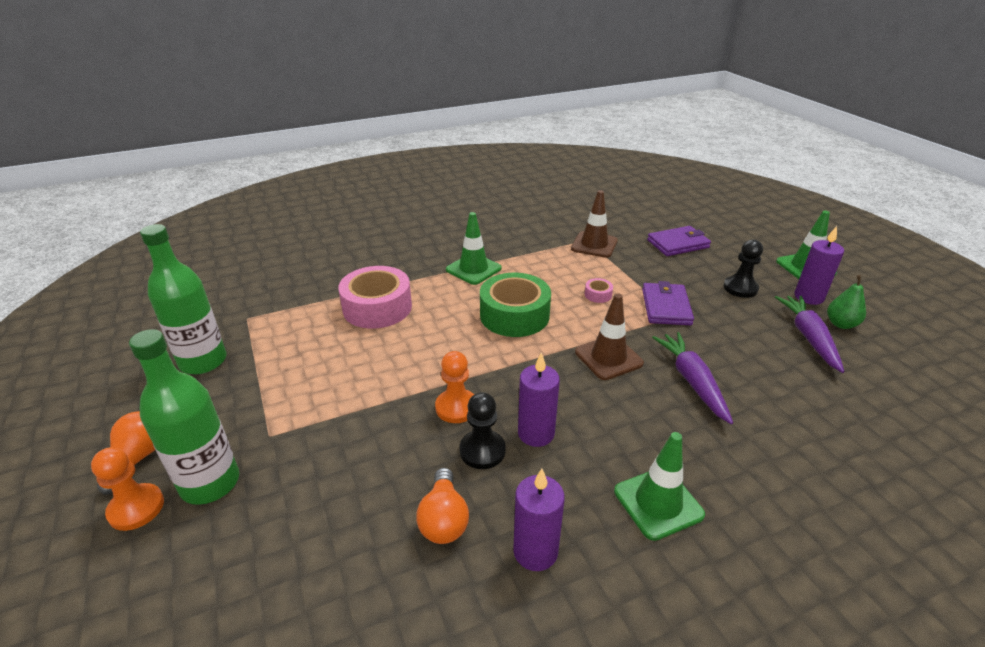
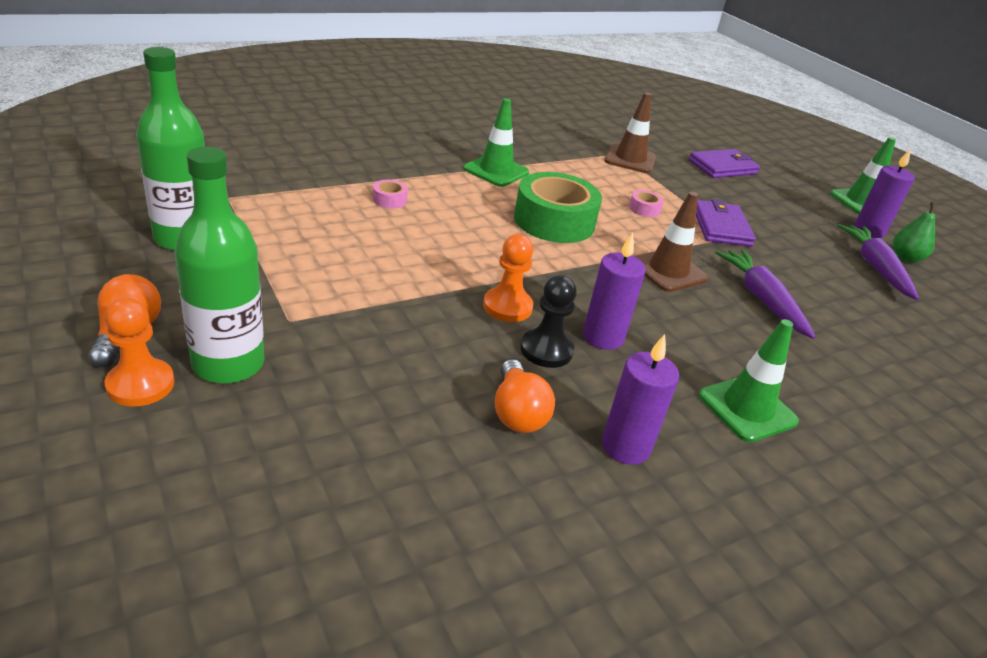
camera: 10 degrees left, 0 degrees up
(377, 307) = (389, 200): pink tape -> pink tape, size x0.41
(740, 288) = (797, 216): black pawn -> none

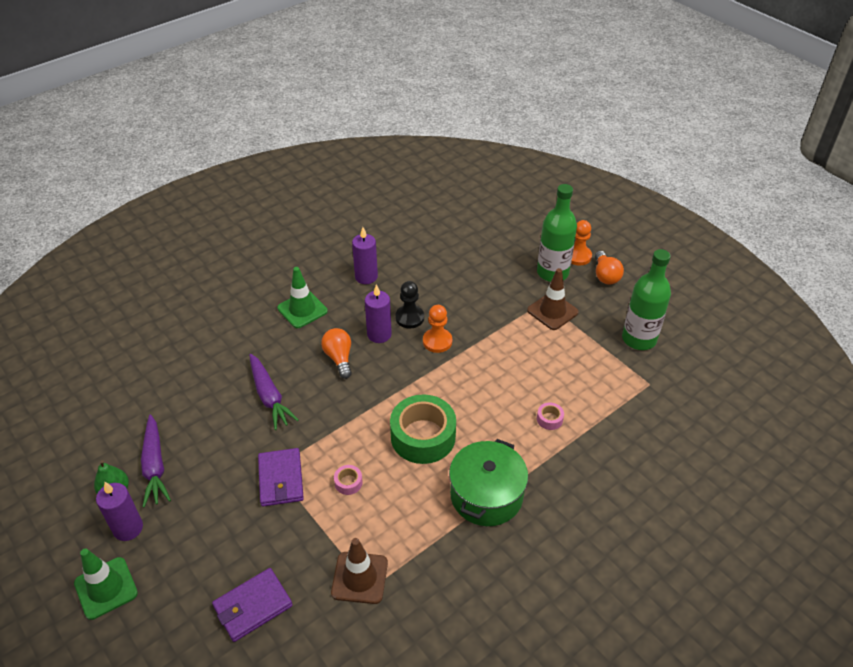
camera: 175 degrees right, 10 degrees up
(496, 171) = (486, 495): green traffic cone -> green pot
(517, 412) = (417, 281): orange light bulb -> orange light bulb (339, 358)
(668, 270) = (334, 406): brown traffic cone -> brown traffic cone (552, 311)

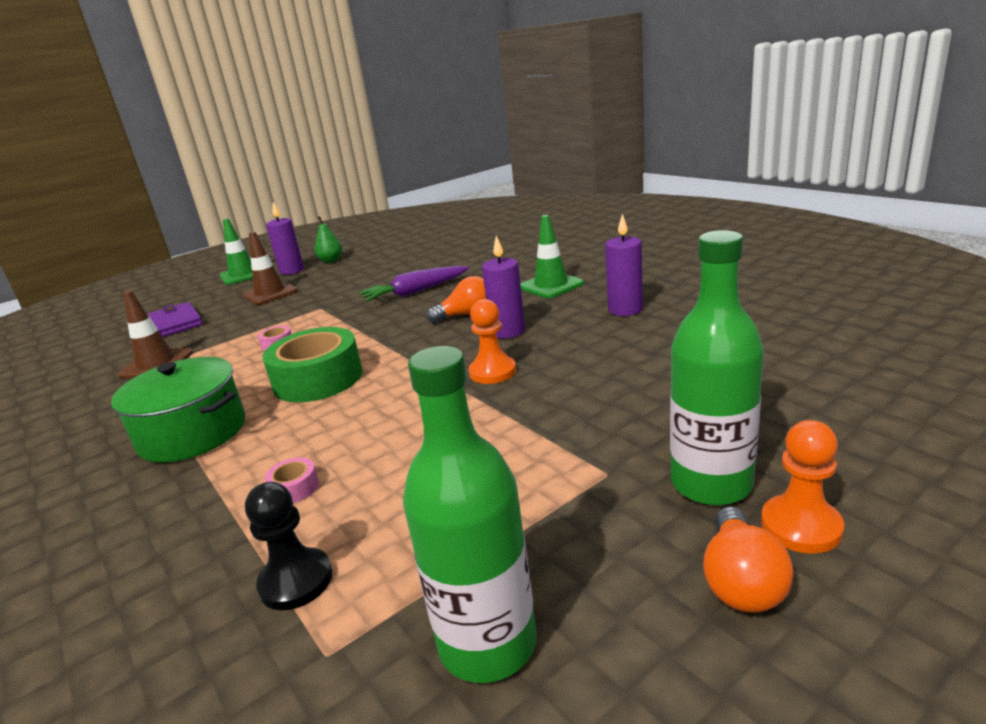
camera: 95 degrees right, 20 degrees down
(155, 466) = (350, 267): purple carrot -> none
(281, 479) = (304, 313): purple wallet -> none
(409, 318) = (543, 347): black pawn -> black pawn (296, 581)
(552, 311) = (577, 486): brown traffic cone -> brown traffic cone (270, 293)
(605, 275) = (741, 581): orange light bulb -> orange light bulb turned 75 degrees counterclockwise

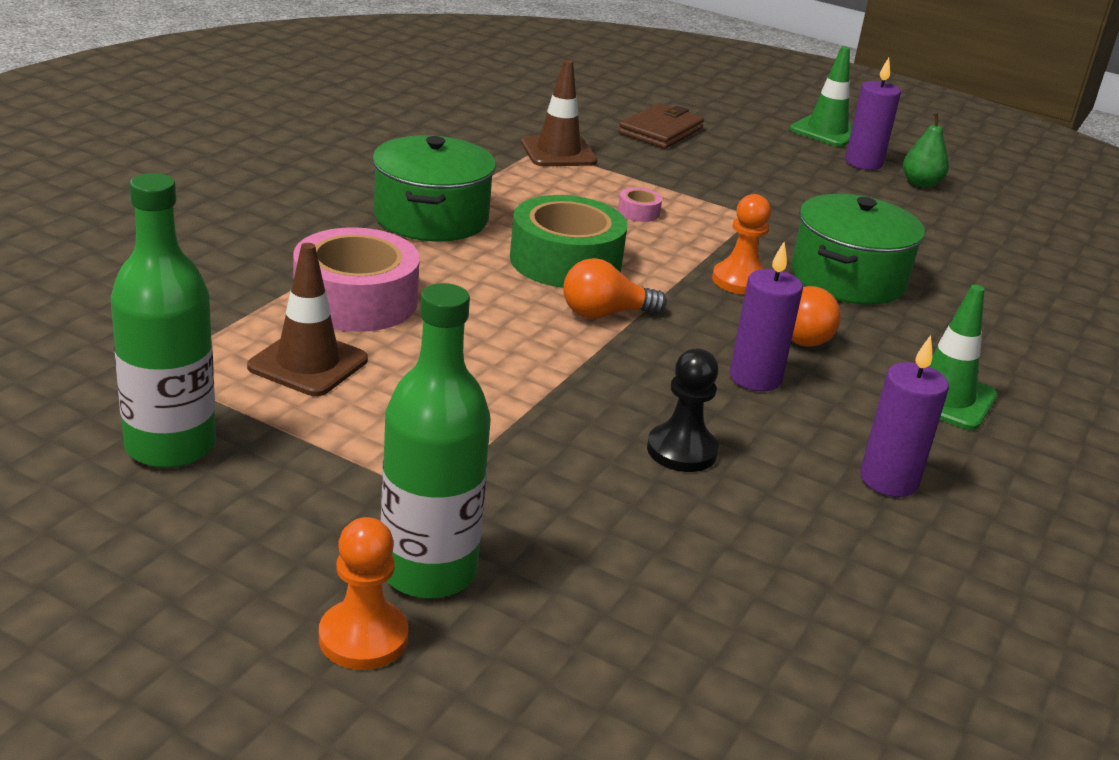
camera: 60 degrees right, 5 degrees up
(176, 323) = (661, 131): purple wallet -> brown wallet
(270, 293) = (778, 168): brown traffic cone -> brown traffic cone (308, 363)
(294, 488) = (356, 300): pink tape -> pink tape, size x2.44
(296, 581) = (229, 335): black pawn -> black pawn (682, 451)
(415, 292) = (848, 278): purple carrot -> green pot
(492, 372) = (632, 382): orange pawn -> orange pawn (740, 281)
(741, 581) = (267, 590): orange light bulb -> orange light bulb (605, 314)

